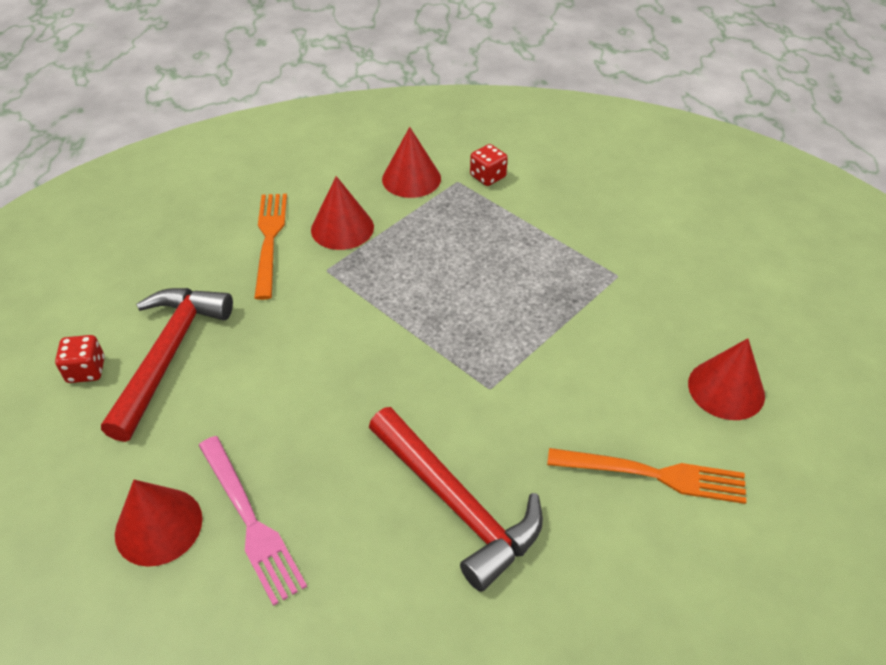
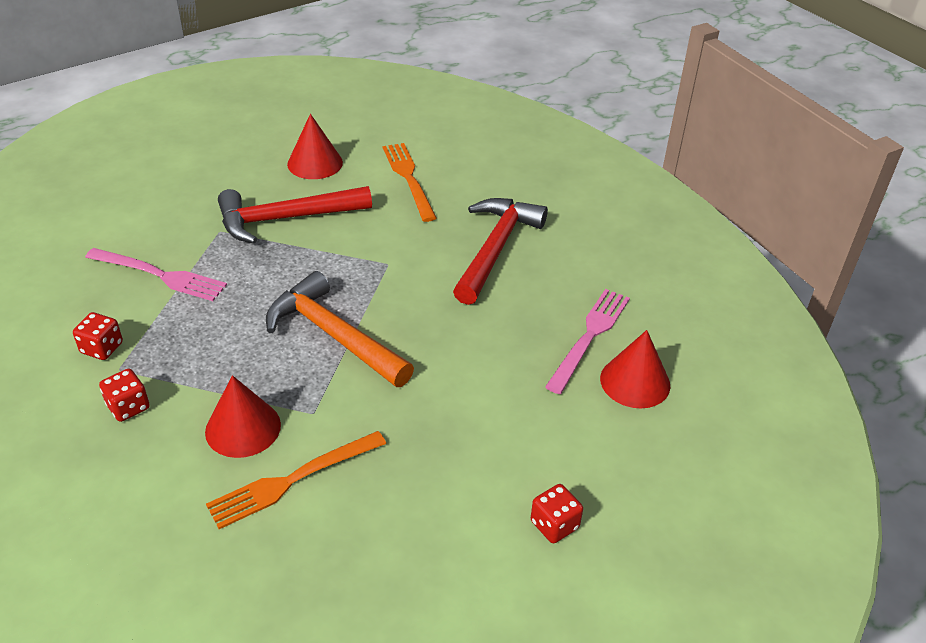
camera: 120 degrees left, 5 degrees down
(169, 355) = (493, 472): red hammer -> red hammer (286, 219)
(407, 310) = (334, 335): none -> orange hammer
(411, 178) = (128, 407): red cone -> red dice
(565, 223) = (161, 275): none -> pink fork

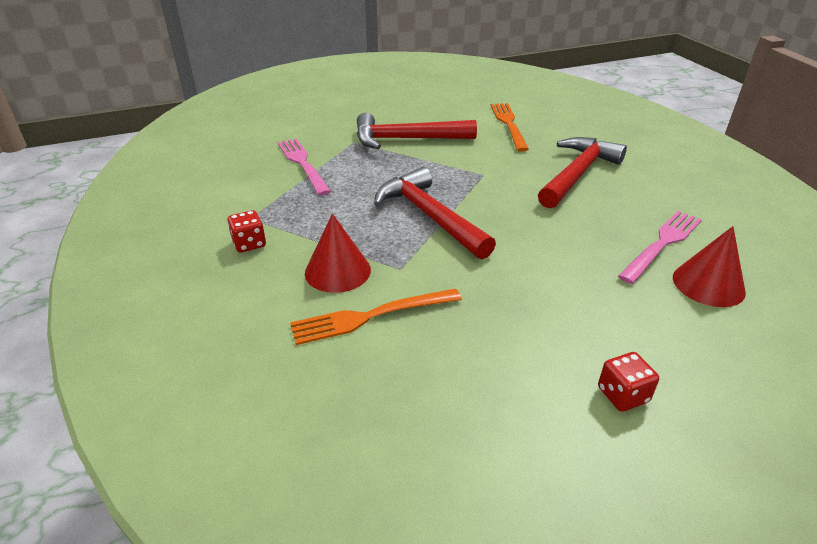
camera: 15 degrees right, 5 degrees down
(102, 348) = (242, 203): red dice -> none
(161, 275) = (302, 163): pink fork -> pink fork turned 150 degrees counterclockwise
(315, 163) = (436, 109): red cone -> none
(334, 335) = (429, 216): orange hammer -> red hammer

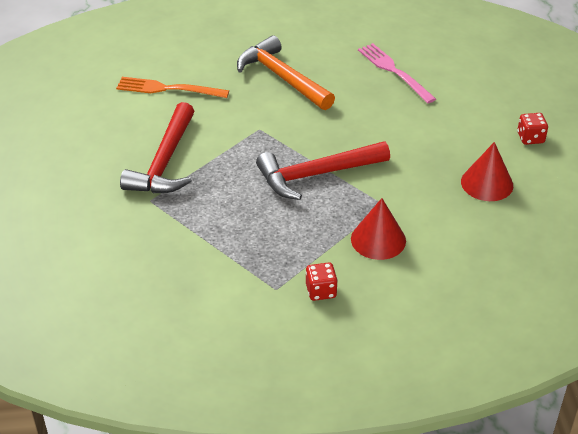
camera: 75 degrees left, 5 degrees up
(302, 163) = (182, 244): pink fork -> none
(369, 317) = (438, 230): orange fork -> none
(577, 174) = (282, 77): red hammer -> orange hammer
(708, 284) = (443, 70): red cone -> red cone (487, 183)

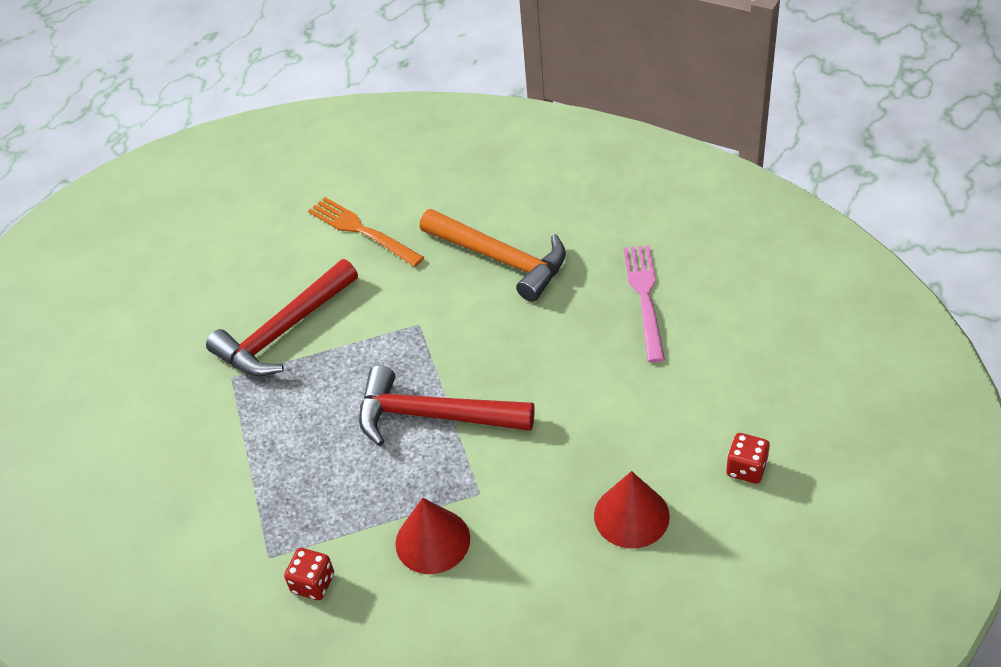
camera: 35 degrees right, 5 degrees up
(282, 77) = (501, 259): orange hammer -> orange hammer turned 135 degrees clockwise

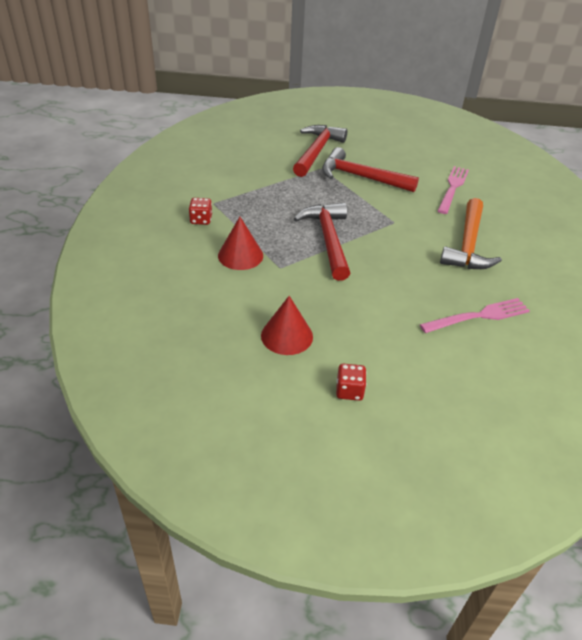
camera: 65 degrees right, 5 degrees down
(177, 371) = (317, 151): none -> red hammer
(361, 230) = (453, 187): orange fork -> pink fork

